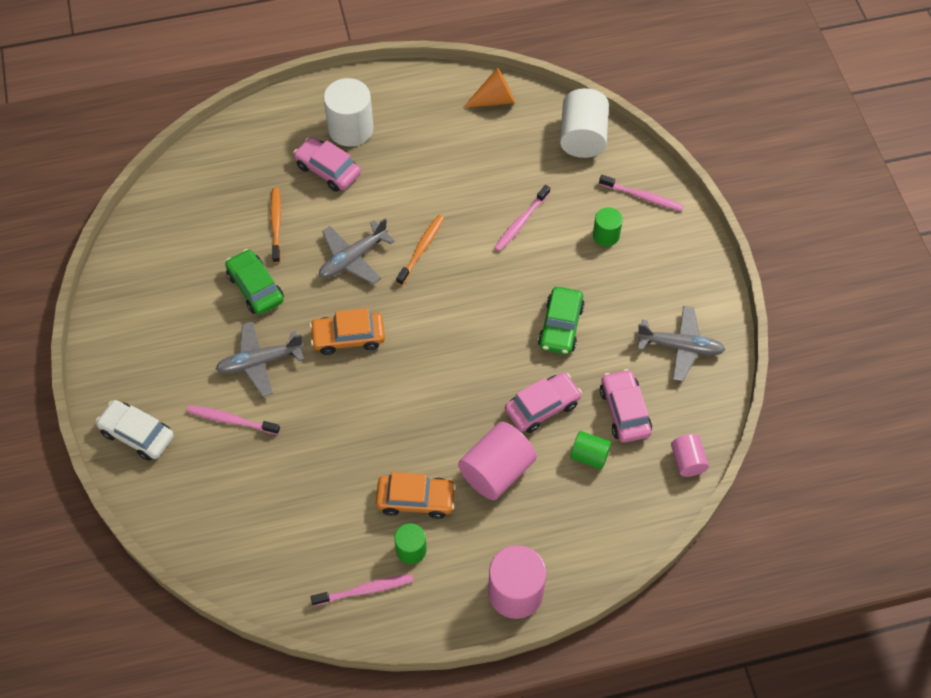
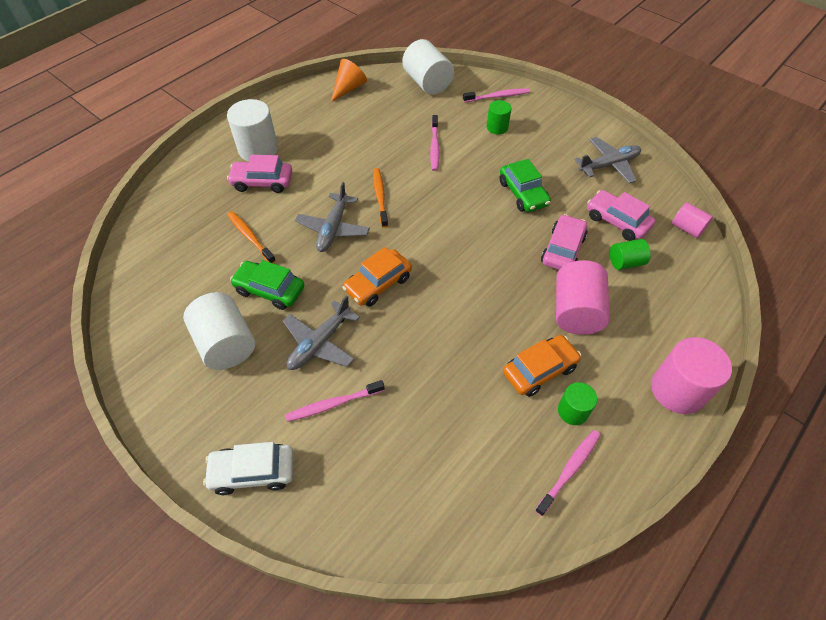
camera: 35 degrees left, 5 degrees down
(188, 316) = (226, 344): none -> white cylinder

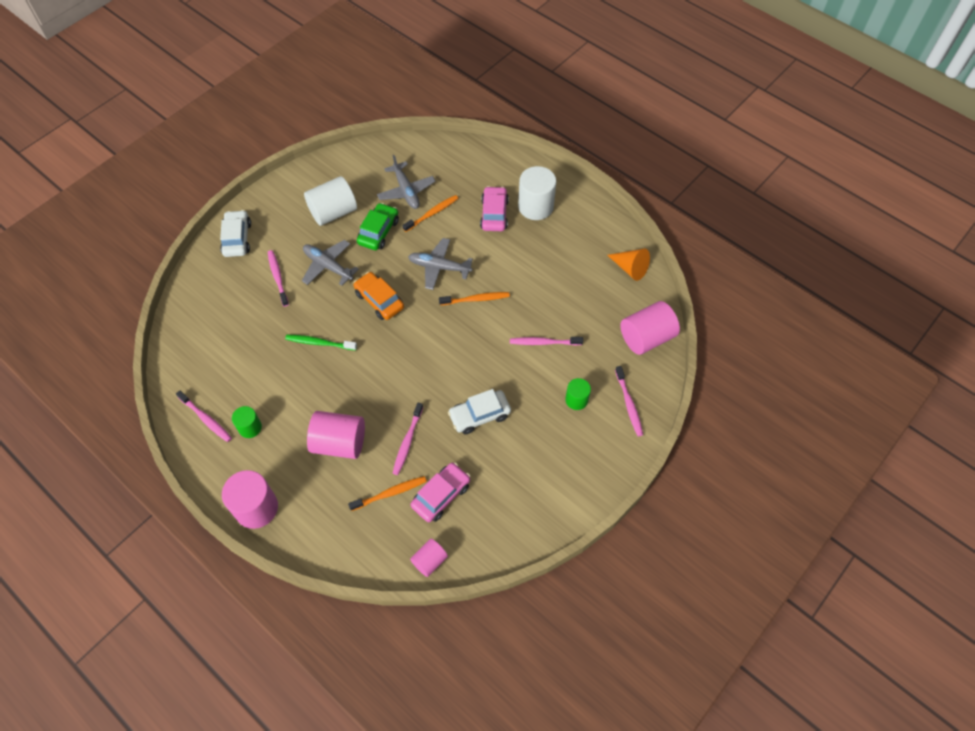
camera: 90 degrees right, 5 degrees up
(427, 83) = (646, 338): white cylinder -> pink cylinder
(441, 342) = (320, 343): none -> green toothbrush
(523, 193) = (479, 415): green car -> white car
(539, 370) = (287, 408): orange car -> none
(563, 250) = (407, 441): pink car -> pink toothbrush
(609, 165) = (521, 502): grey plane -> grey plane (406, 191)
(625, 262) = (390, 493): green cylinder -> orange toothbrush

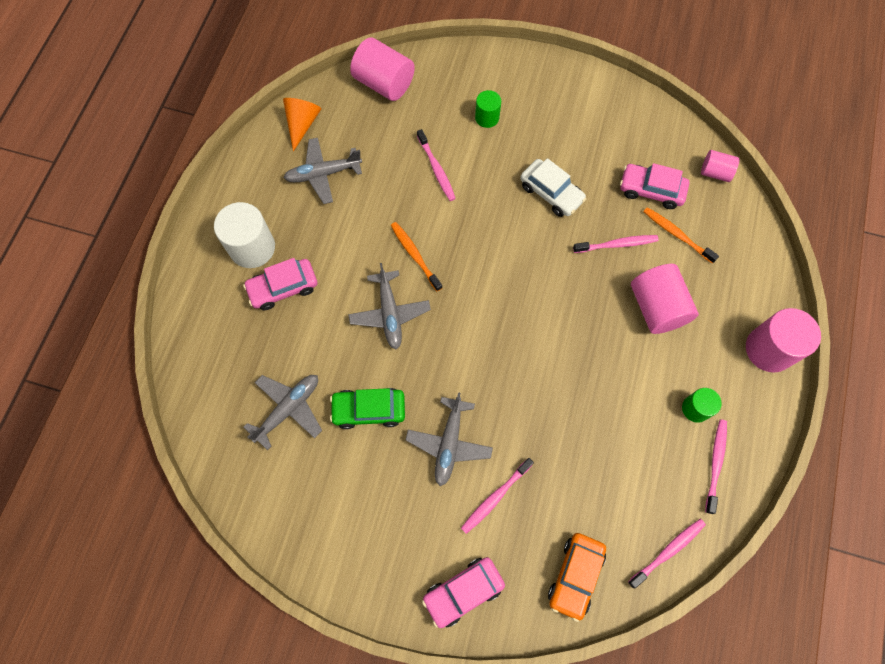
camera: 115 degrees left, 10 degrees up
(237, 239) = (463, 592): white car -> pink car
(320, 343) = (556, 393): green toothbrush -> none
(333, 212) = (363, 485): white cylinder -> none
(379, 300) = (467, 357): orange car -> orange car (575, 576)
(432, 213) = (312, 359): orange toothbrush -> none
(577, 267) = (323, 174): none -> grey plane
(629, 404) = (467, 74): pink toothbrush -> pink toothbrush (667, 551)

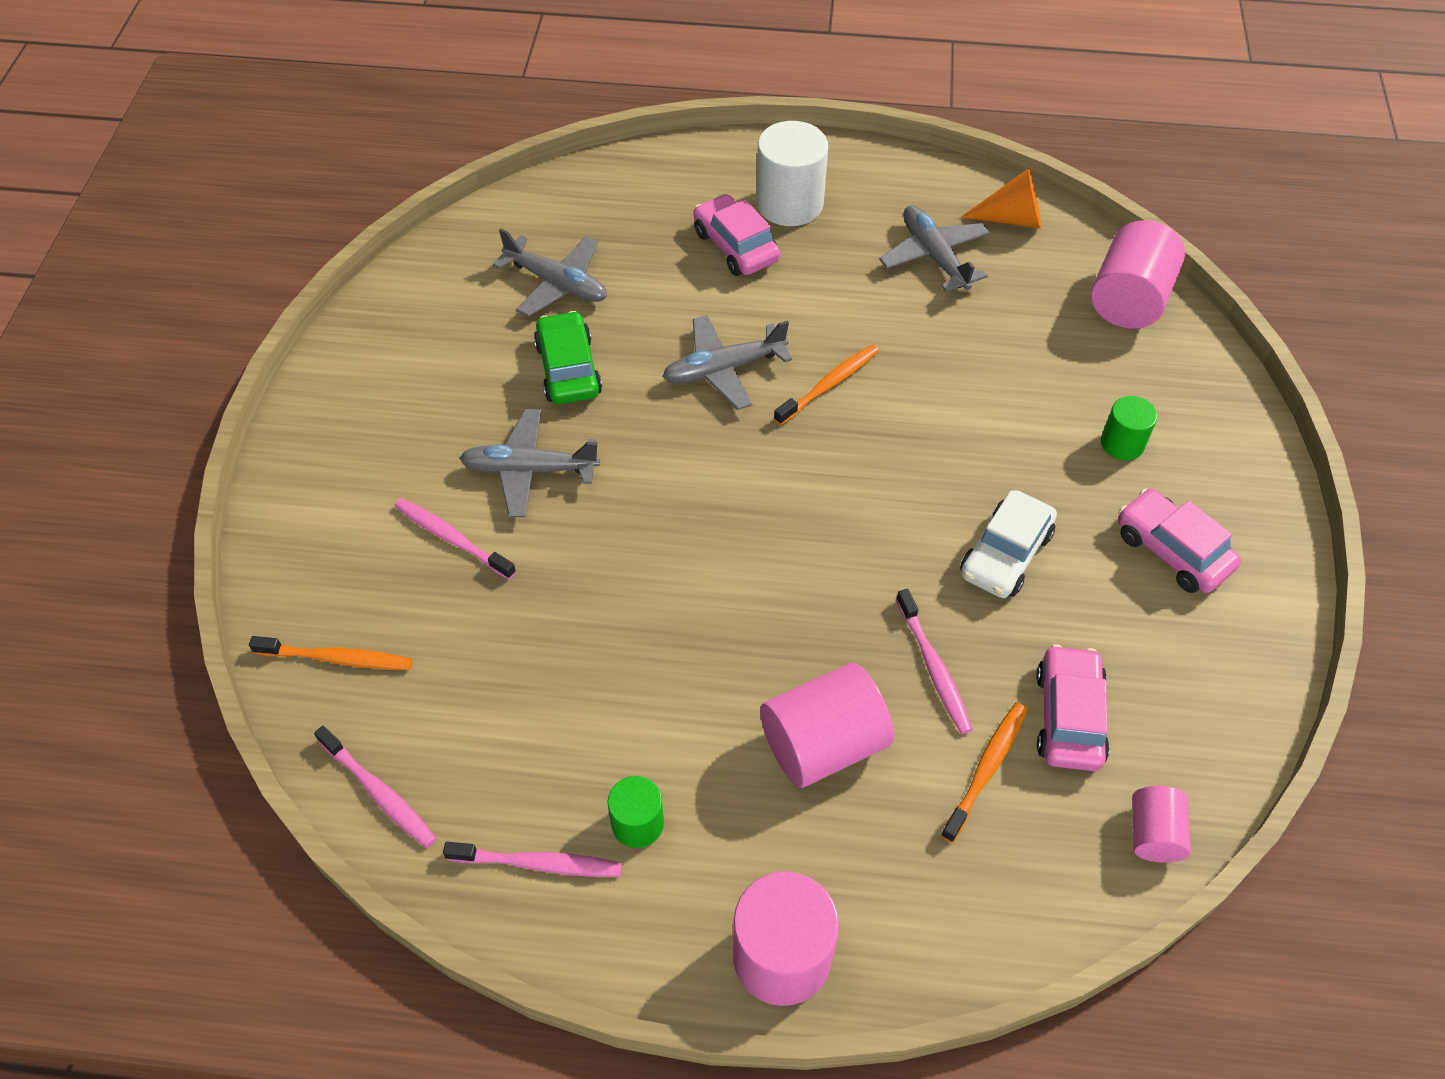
camera: 80 degrees right, 15 degrees down
(436, 169) = (994, 389): pink toothbrush -> none
(463, 592) = (311, 516): pink car -> pink car (1172, 550)
(575, 576) = (336, 658): orange car -> orange toothbrush

